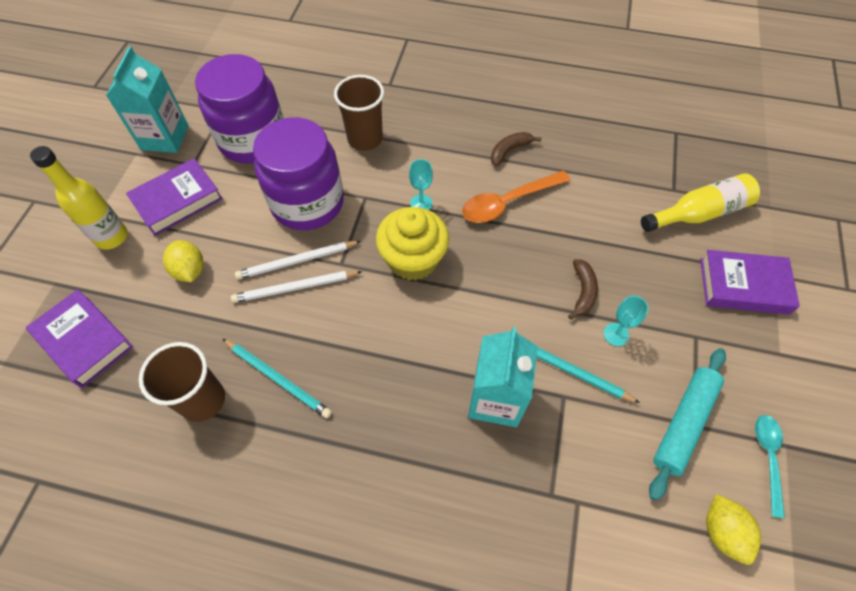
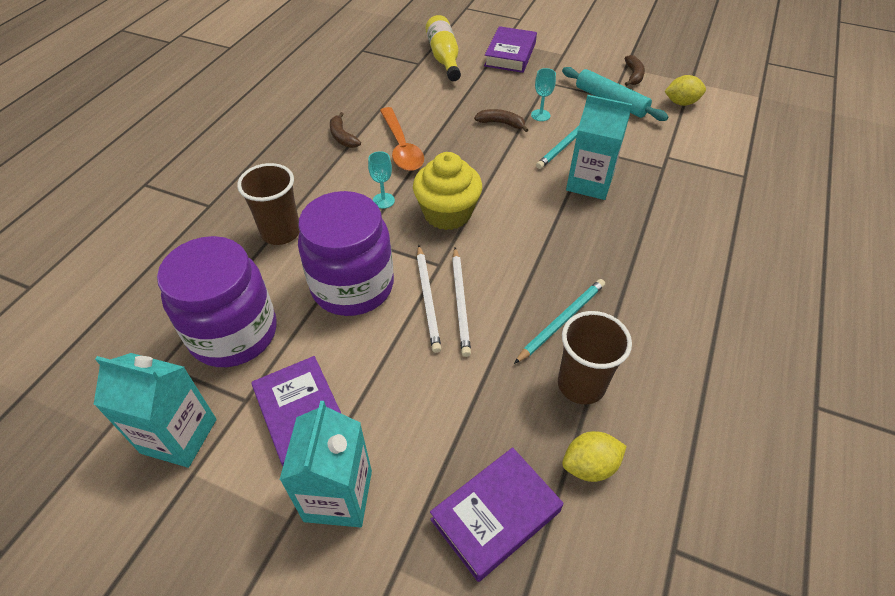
camera: 80 degrees left, 10 degrees down
(111, 237) = (338, 495): yellow bottle -> turquoise carton
(190, 270) = (415, 400): yellow lemon -> yellow lemon (589, 466)
(768, 457) = (633, 75): turquoise spoon -> brown banana

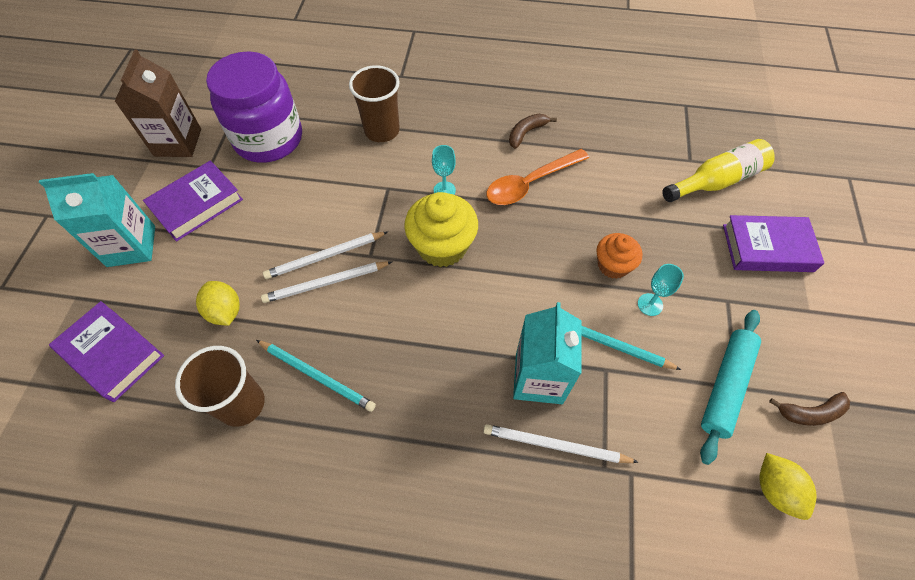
camera: 75 degrees right, 10 degrees up
(179, 436) = (178, 142): turquoise carton -> brown carton
(352, 286) = (330, 198): purple jar -> none
(501, 123) = (613, 265): brown banana -> orange cupcake
(589, 466) = (156, 421): yellow lemon -> yellow lemon (225, 311)
(644, 186) = (556, 446): none -> white pencil

